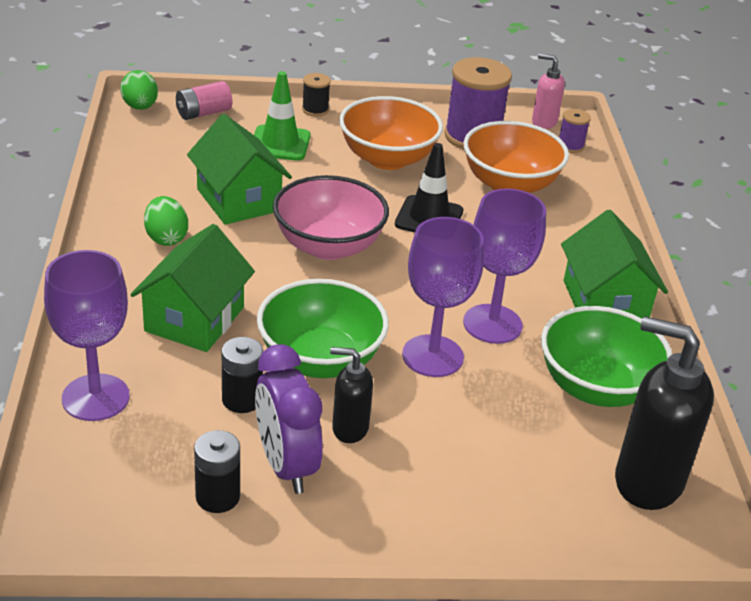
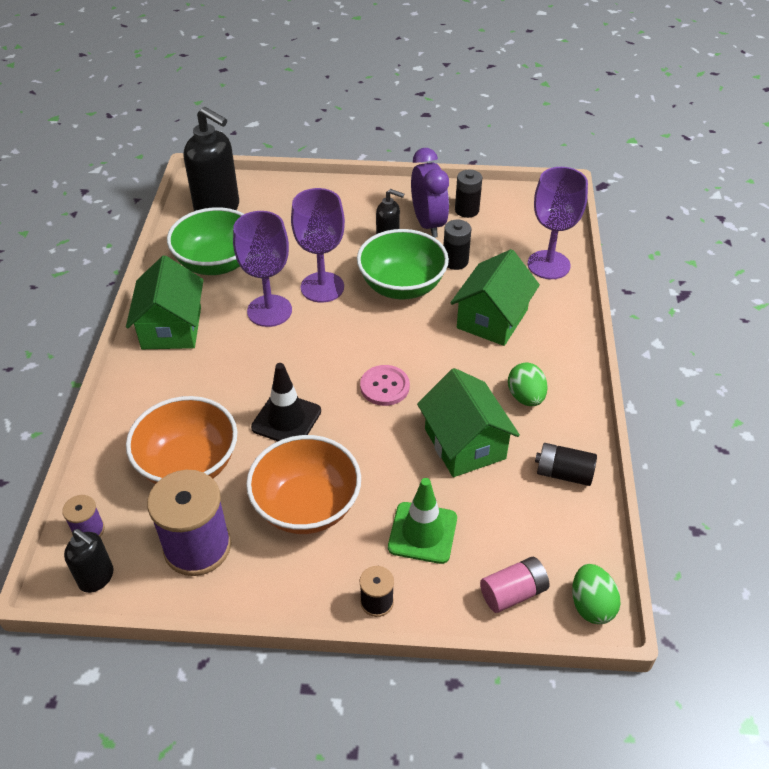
camera: 170 degrees left, 10 degrees up
(140, 179) = (563, 473): none -> black battery
(328, 246) = (384, 386): pink bowl -> pink button
(543, 122) = (97, 578): pink soap dispenser -> black soap dispenser

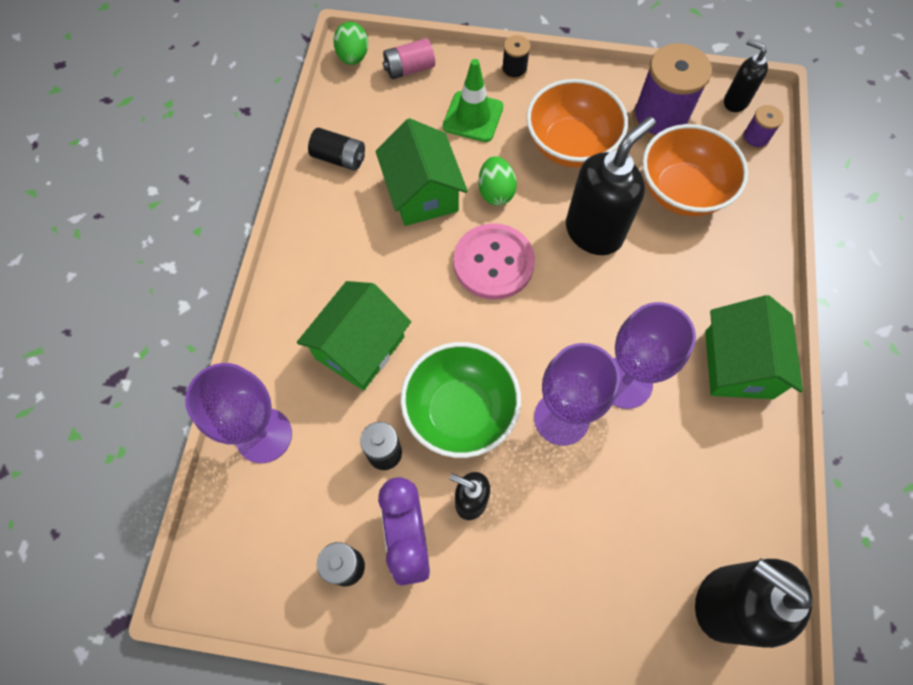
camera: 175 degrees left, 20 degrees up
(217, 263) = (704, 477): green bowl -> none
(286, 419) = (594, 232): black traffic cone -> black soap dispenser
(384, 386) = (493, 263): pink button -> pink button, size x1.56
(525, 397) = (351, 239): green egg -> green egg (496, 192)

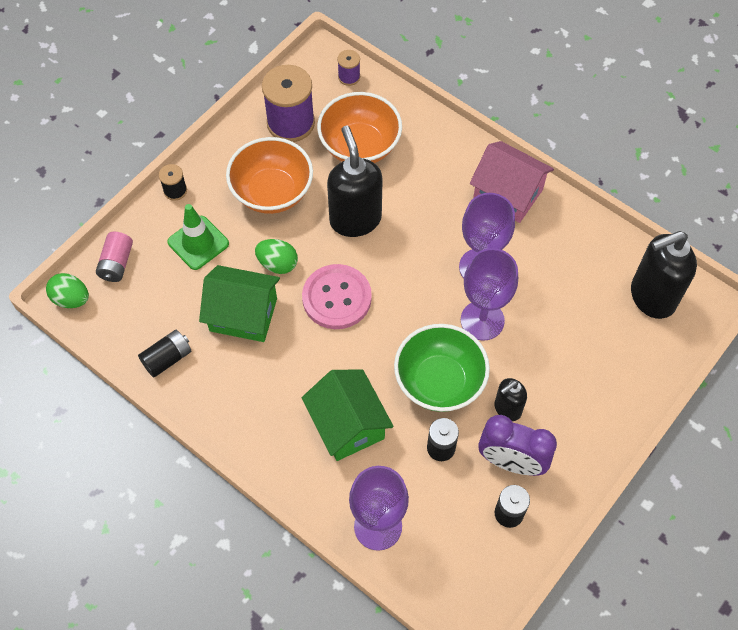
camera: 60 degrees left, 5 degrees down
(735, 101) = (310, 68): black soap dispenser -> none
(738, 364) = (508, 194): green house -> pink house

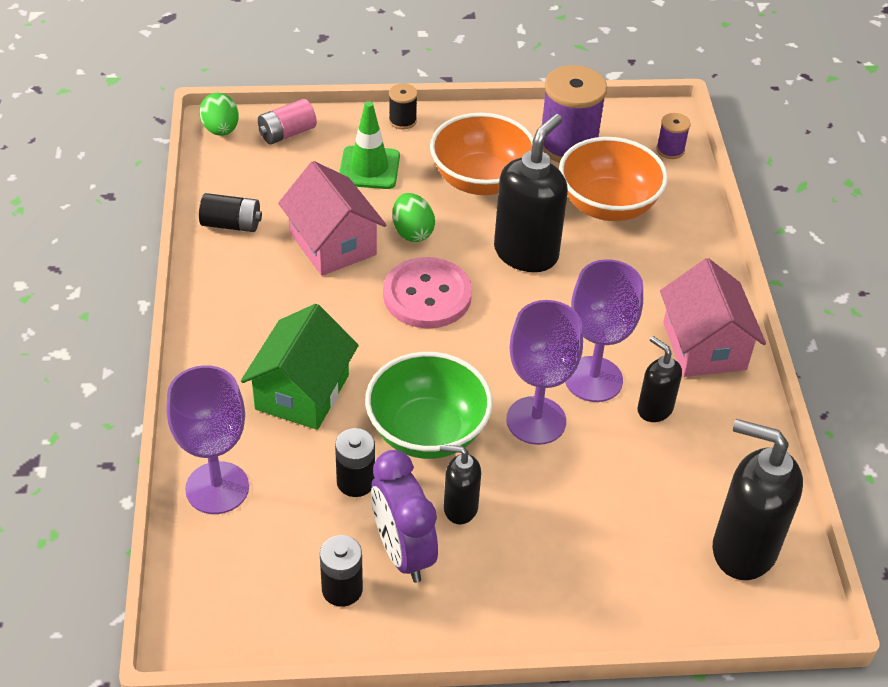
camera: 45 degrees right, 15 degrees down
(243, 314) = (333, 244): green house -> pink house
(528, 256) = (654, 409): none -> black soap dispenser

